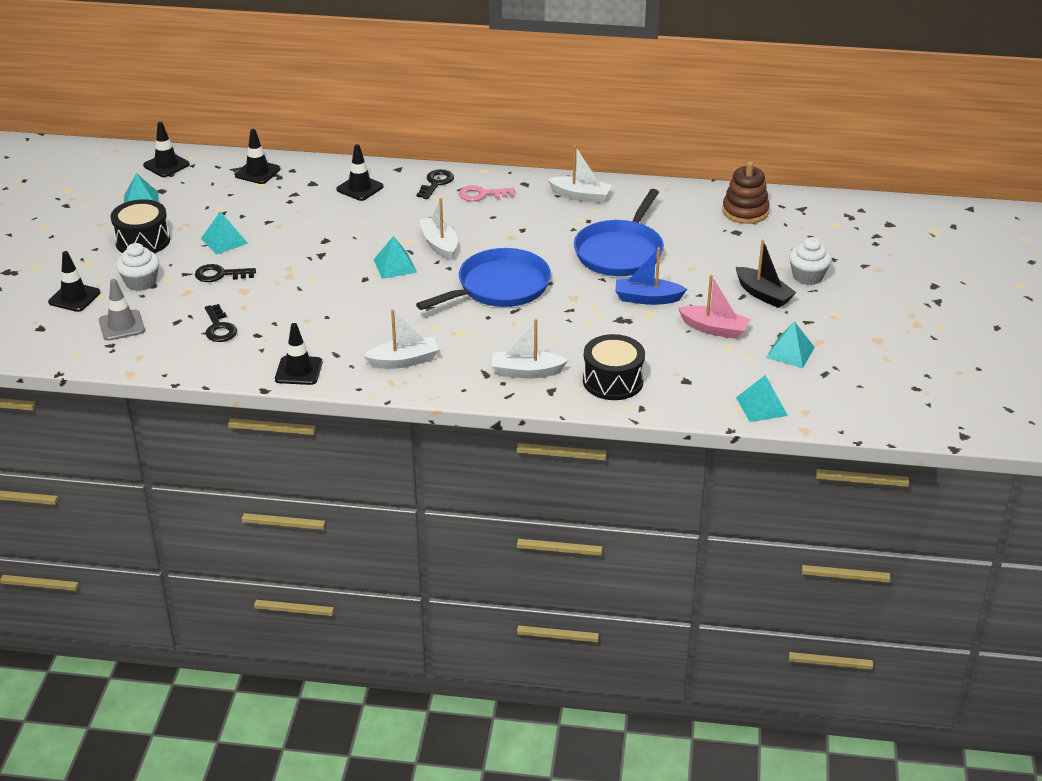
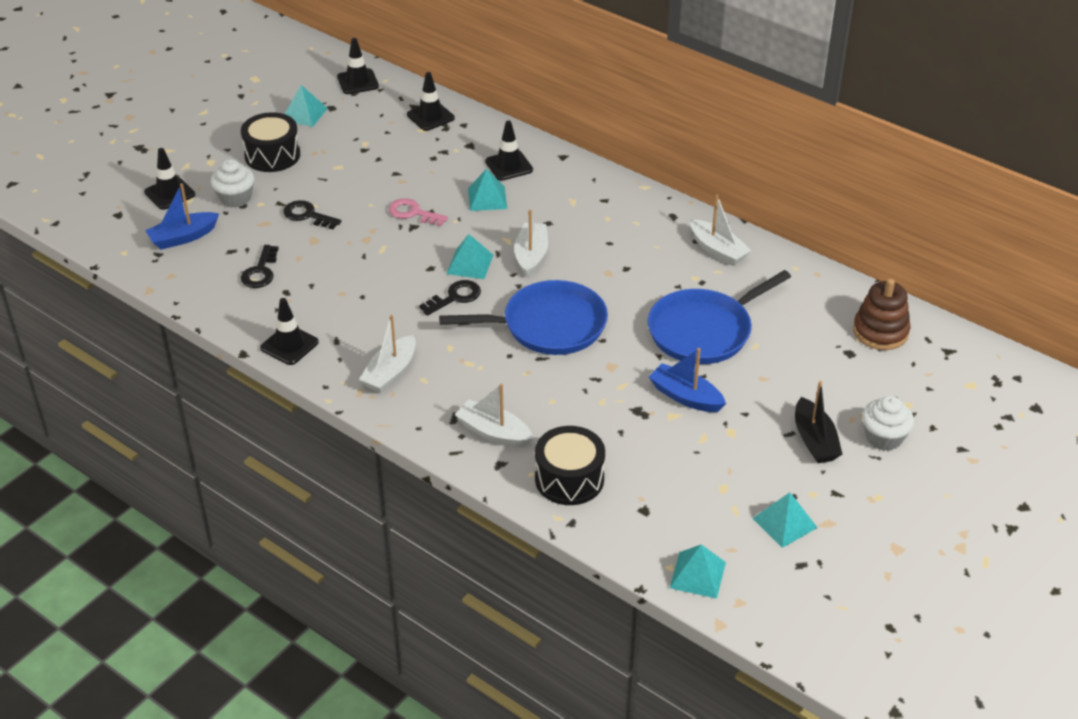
camera: 30 degrees right, 5 degrees up
(121, 325) = (183, 237): grey traffic cone -> blue boat
(224, 241) = (341, 180): turquoise pyramid -> turquoise pyramid (487, 198)
(404, 361) = (390, 373): white boat -> white boat turned 105 degrees clockwise
(436, 183) = (586, 185): black key -> black key (455, 297)
(482, 194) = (619, 214): pink key -> pink key (413, 213)
(714, 329) = (726, 461): pink boat -> none

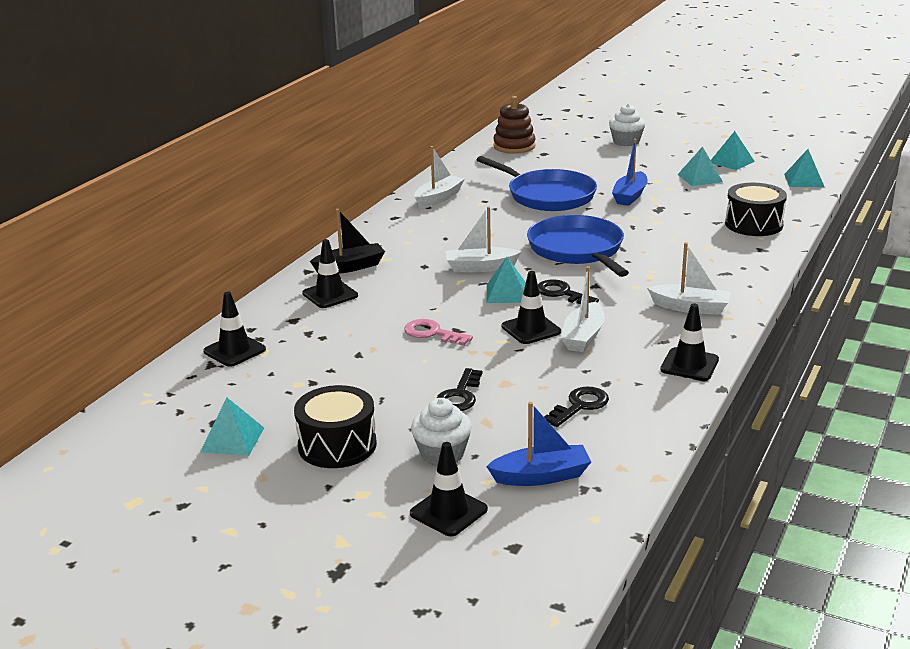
camera: 100 degrees left, 15 degrees down
(183, 237) = (541, 476): blue boat -> blue boat turned 60 degrees counterclockwise
(260, 271) = (580, 406): black key -> black key turned 45 degrees counterclockwise
(358, 82) = (150, 412): black traffic cone -> black traffic cone (531, 329)
(413, 213) = (432, 333): pink key -> pink key turned 105 degrees clockwise
(487, 198) = (392, 298): turquoise pyramid -> turquoise pyramid (699, 178)
(494, 433) = (728, 255): white boat -> white boat (583, 337)
(814, 440) = (645, 158): black boat -> black boat (350, 267)

